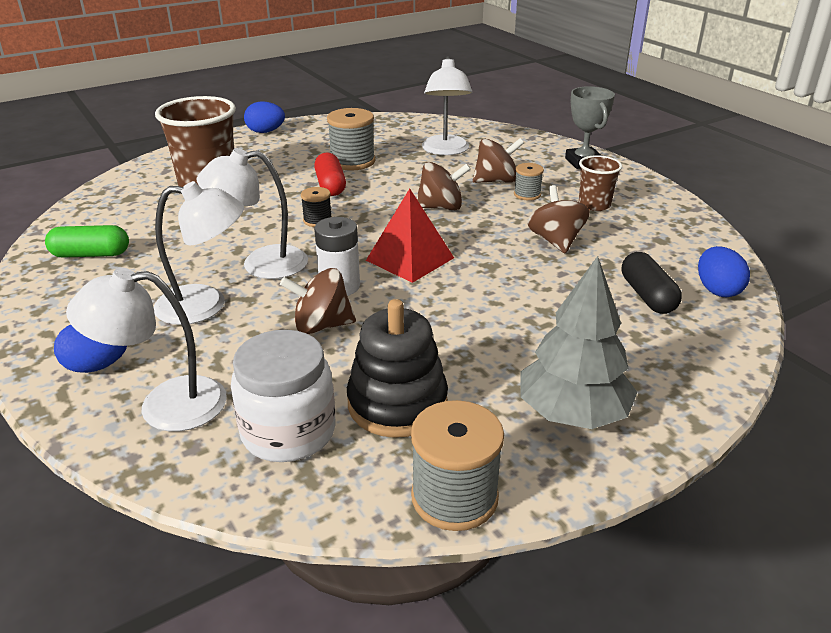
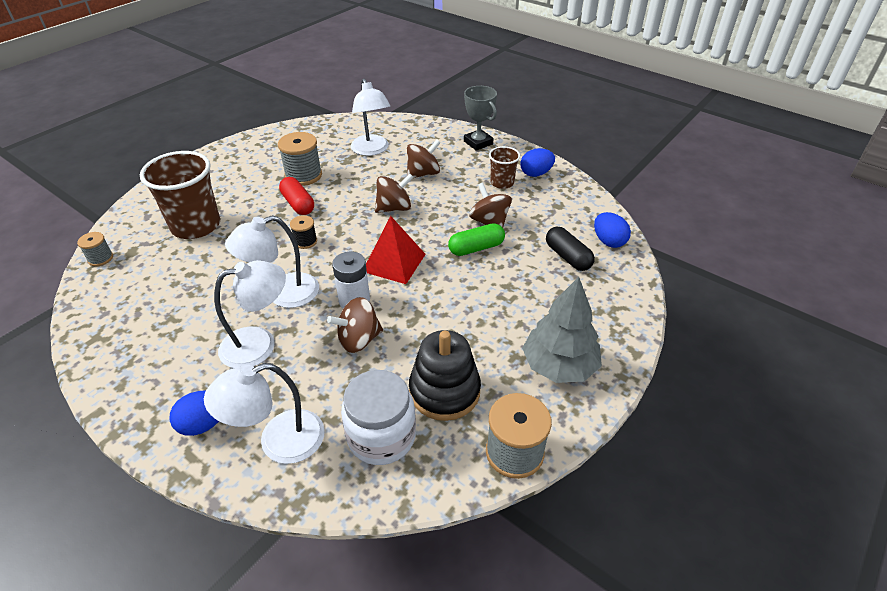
camera: 20 degrees left, 10 degrees up
(91, 254) = (132, 319): green capsule -> green capsule (476, 248)
(265, 132) = (213, 157): blue egg -> blue egg (536, 173)
(527, 194) = (451, 182): grey spool -> grey spool (100, 258)

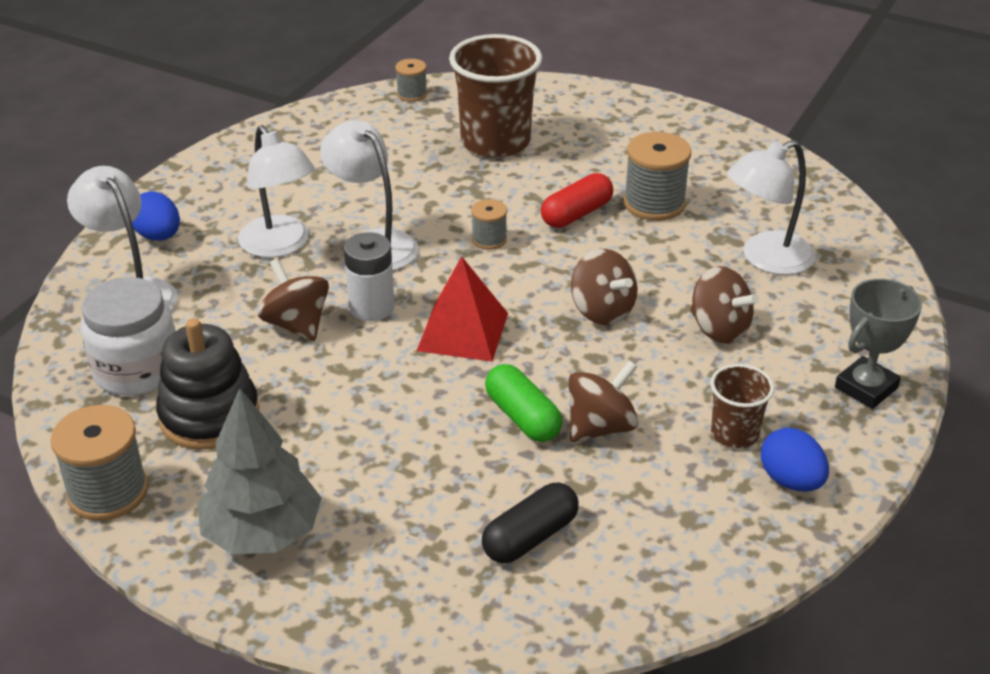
camera: 80 degrees right, 5 degrees down
(305, 241) = (489, 239): black spool -> grey spool
(608, 241) = (595, 598): blue egg -> none

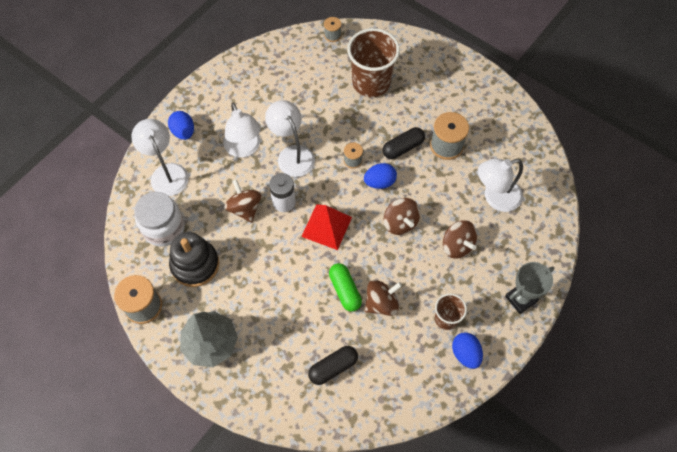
camera: 10 degrees right, 25 degrees up
(547, 262) = (379, 182): none -> blue egg
(576, 214) = (403, 148): red capsule -> black capsule

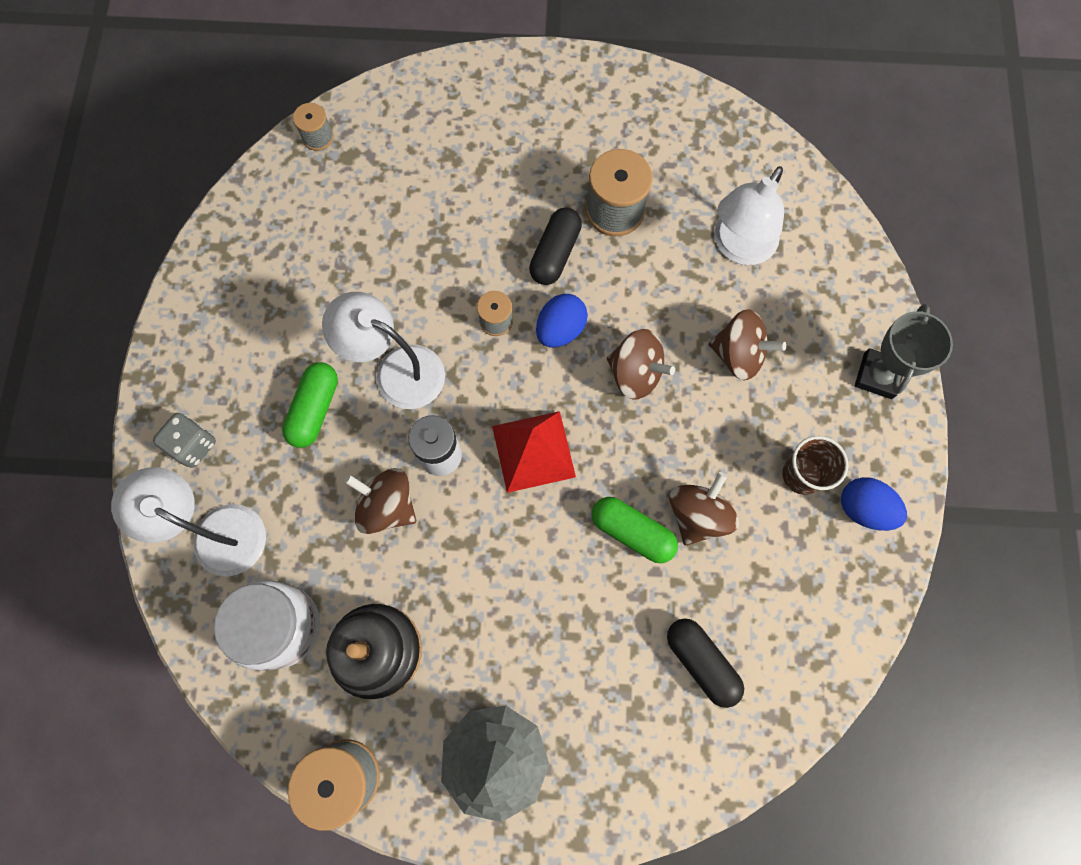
camera: 35 degrees left, 10 degrees up
(183, 132) = (193, 445): blue egg -> grey dice
(244, 149) = (314, 409): white lamp -> green capsule
(333, 367) = (701, 662): black capsule -> black capsule turned 60 degrees counterclockwise
(371, 83) = (433, 179): brown cup -> none

